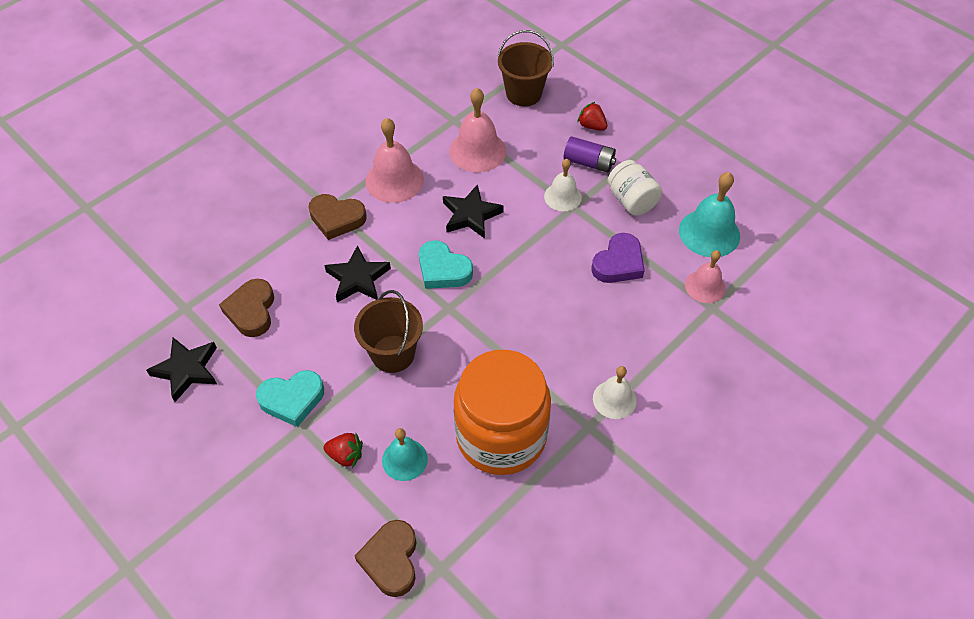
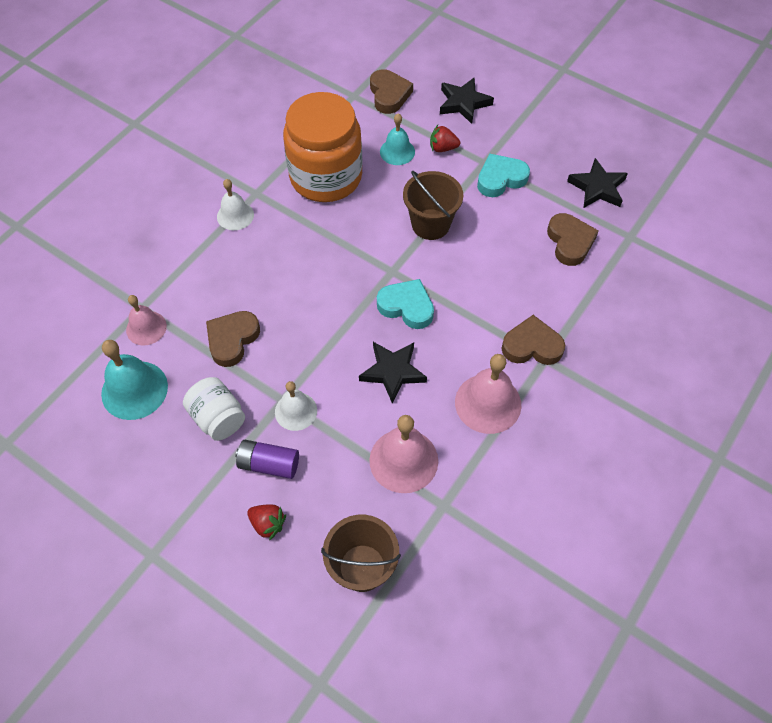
camera: 170 degrees right, 5 degrees up
(358, 278) = (486, 286): black star -> black star (463, 103)
(618, 263) = (232, 340): purple heart -> brown heart

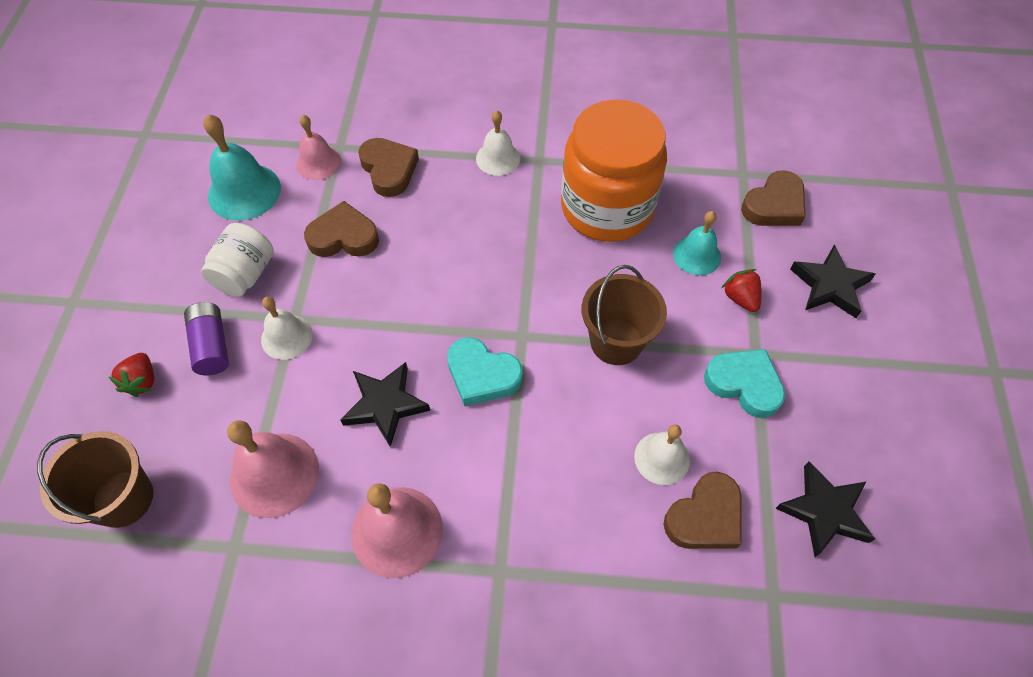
camera: 60 degrees right, 0 degrees up
(406, 306) = (482, 375): turquoise heart -> turquoise heart turned 120 degrees clockwise
(522, 243) = (662, 458): none -> white bell
(532, 346) = (510, 544): brown heart -> brown heart (389, 170)

